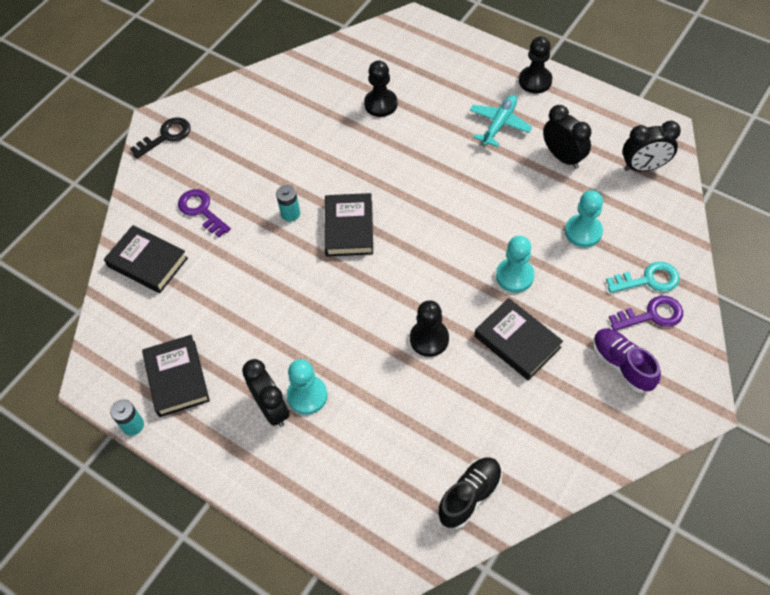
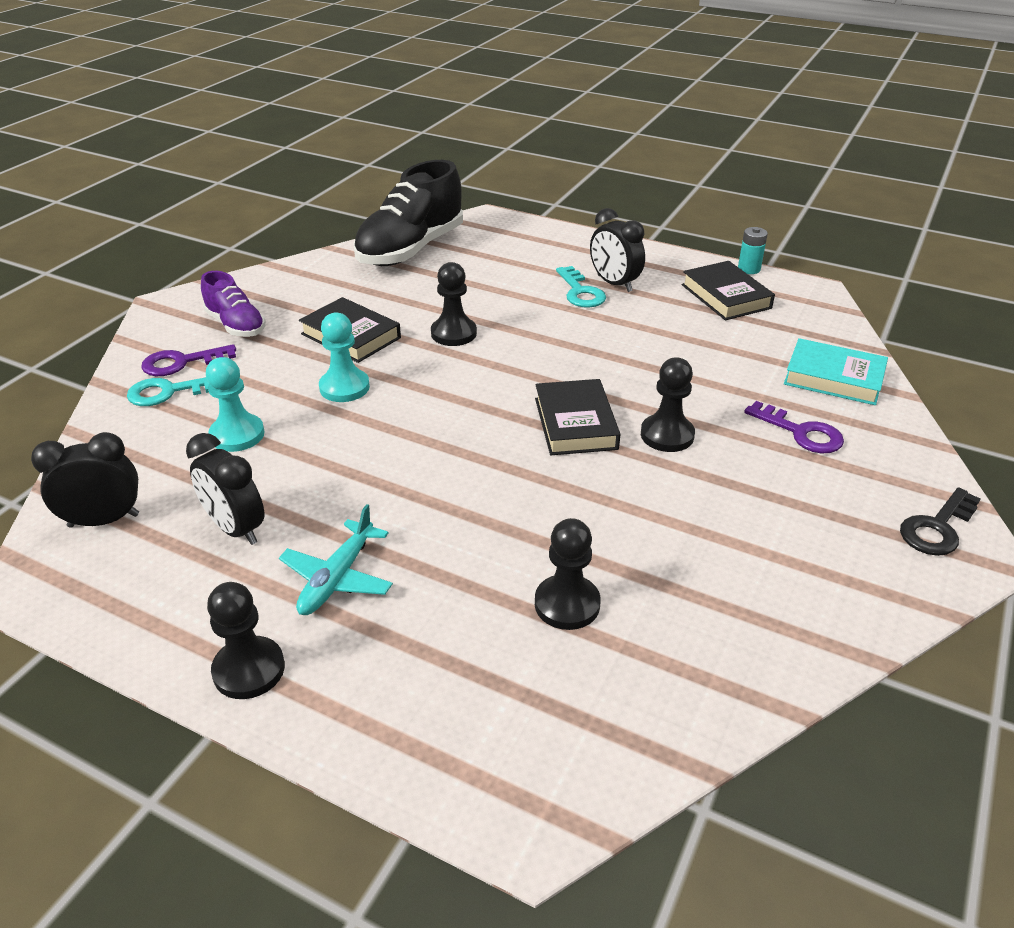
camera: 170 degrees right, 20 degrees down
(147, 262) = (833, 378): black book -> turquoise book
(290, 214) = (667, 435): turquoise battery -> black pawn
(307, 396) = (580, 292): turquoise pawn -> turquoise key
(470, 496) = (411, 249): black shoe -> black shoe, size x1.83

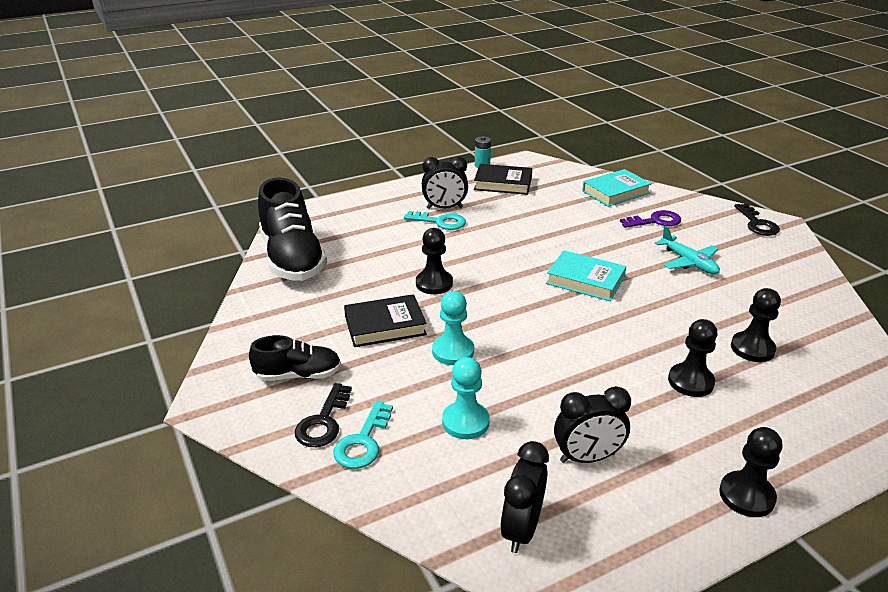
camera: 55 degrees left, 5 degrees down
(181, 363) = (323, 422): purple key -> black key
(236, 325) = (298, 375): purple shoe -> black shoe
(337, 578) = (675, 426): turquoise plane -> turquoise plane (688, 262)
(575, 423) = (585, 280): black book -> turquoise book
(667, 435) = (623, 257): black pawn -> black pawn (690, 381)

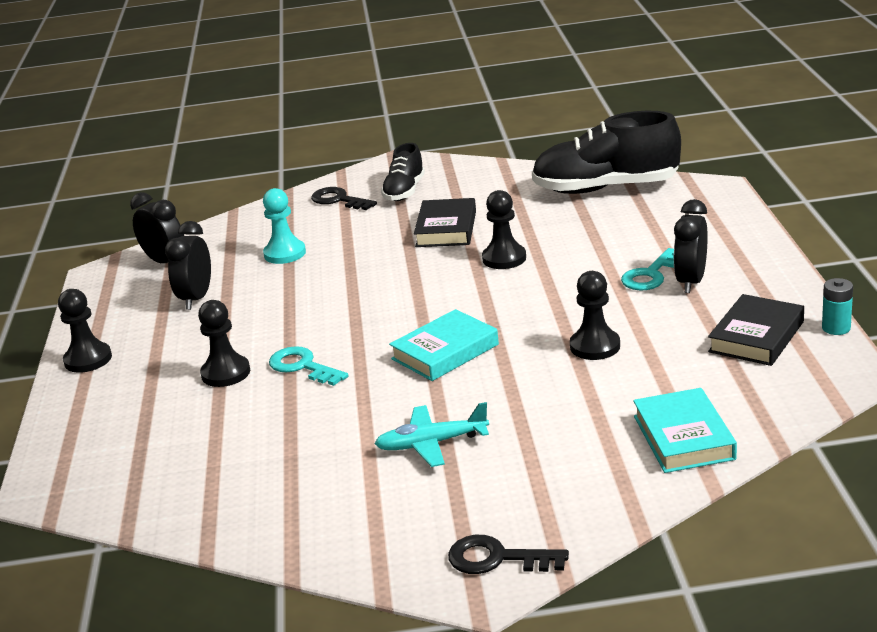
camera: 115 degrees right, 5 degrees down
(363, 442) = (303, 213): turquoise key -> turquoise key (302, 366)
(453, 351) = (379, 257): turquoise pawn -> none
(655, 221) = (563, 450): purple key -> none
(752, 348) = (233, 430): black pawn -> black pawn (595, 346)

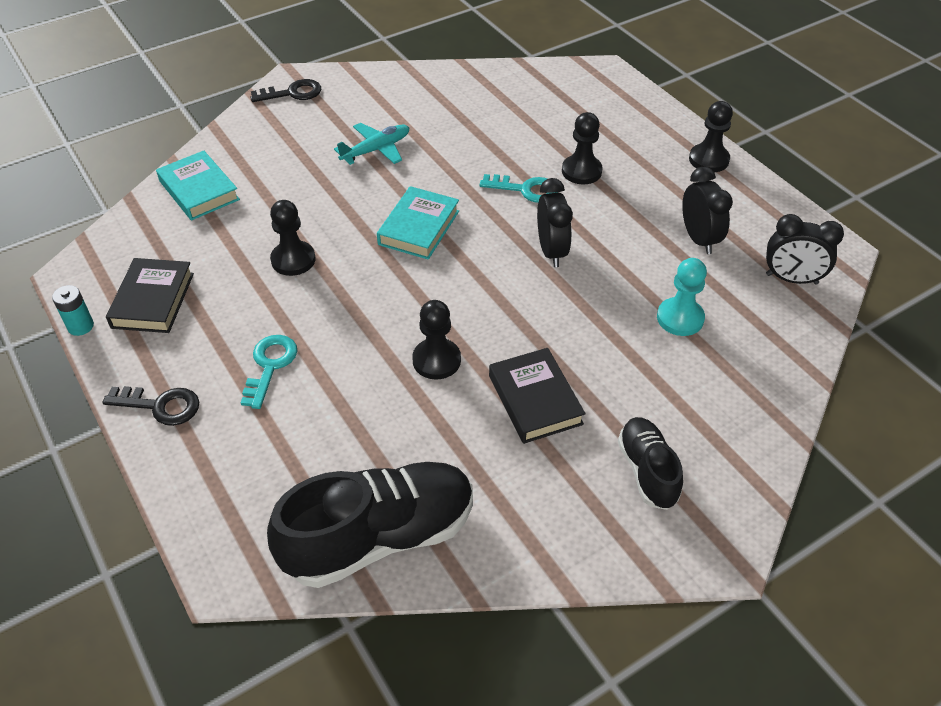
camera: 150 degrees right, 20 degrees up
(338, 200) = (716, 432): black key -> black key (161, 406)
(691, 282) = (225, 364): black clock -> black clock (551, 251)

